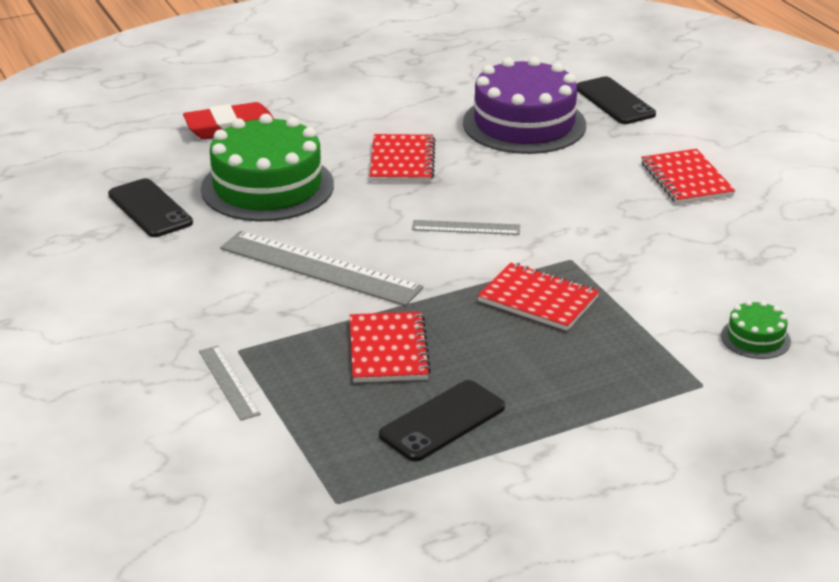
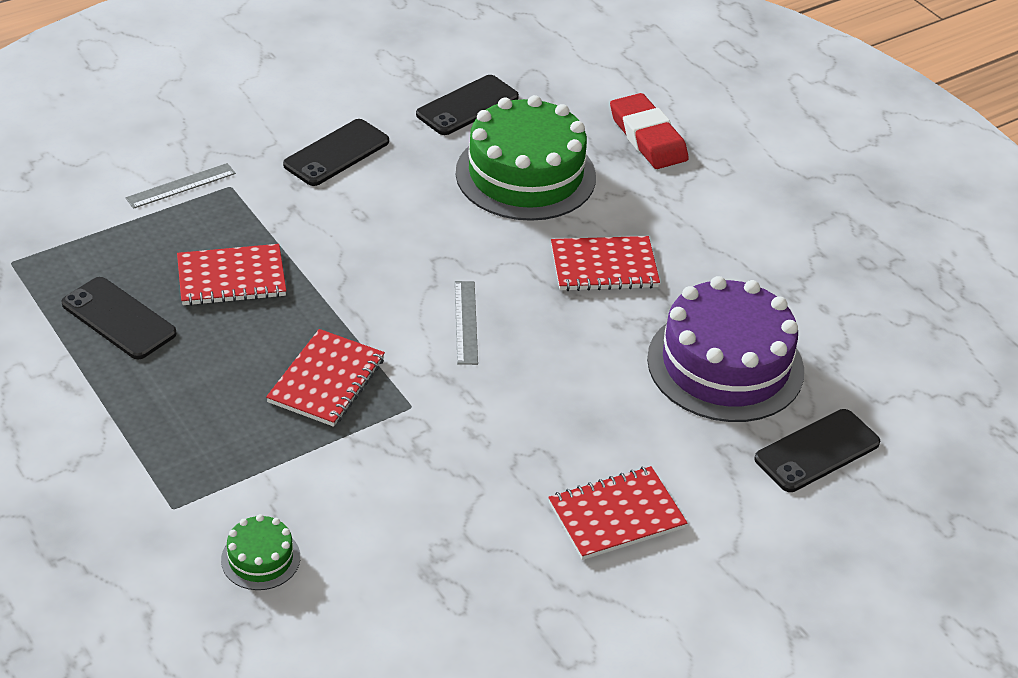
camera: 80 degrees right, 10 degrees up
(202, 284) = (336, 153): none -> black phone
(319, 268) = (372, 223): grey ruler -> none

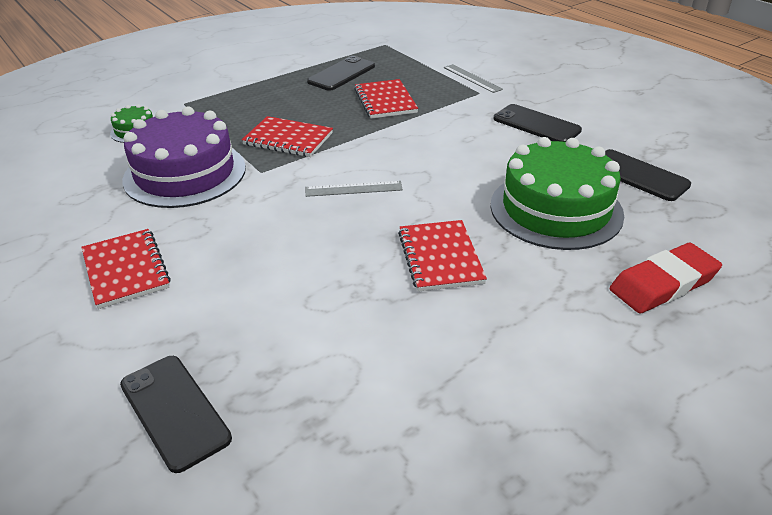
camera: 90 degrees right, 5 degrees down
(725, 364) = (308, 340): purple cake -> purple cake (185, 173)

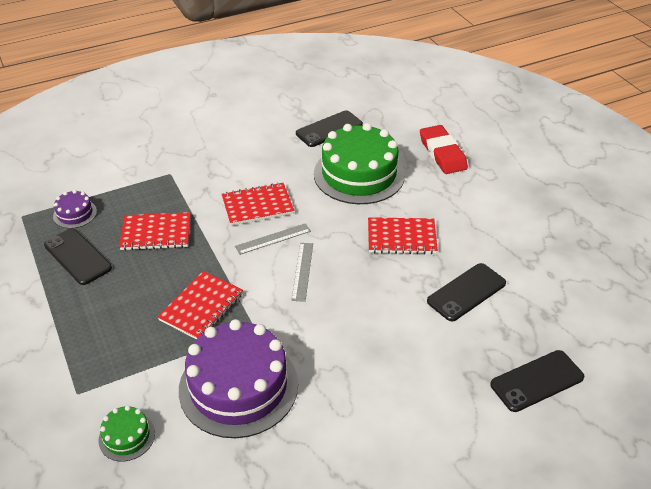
camera: 80 degrees left, 5 degrees up
(126, 270) = (384, 421): red notebook -> red notebook (257, 206)
(397, 63) = (75, 214): none -> purple cake
(472, 78) = (139, 172): grey ruler -> grey ruler (273, 239)
(536, 125) = (241, 156): black phone -> black phone (466, 292)

